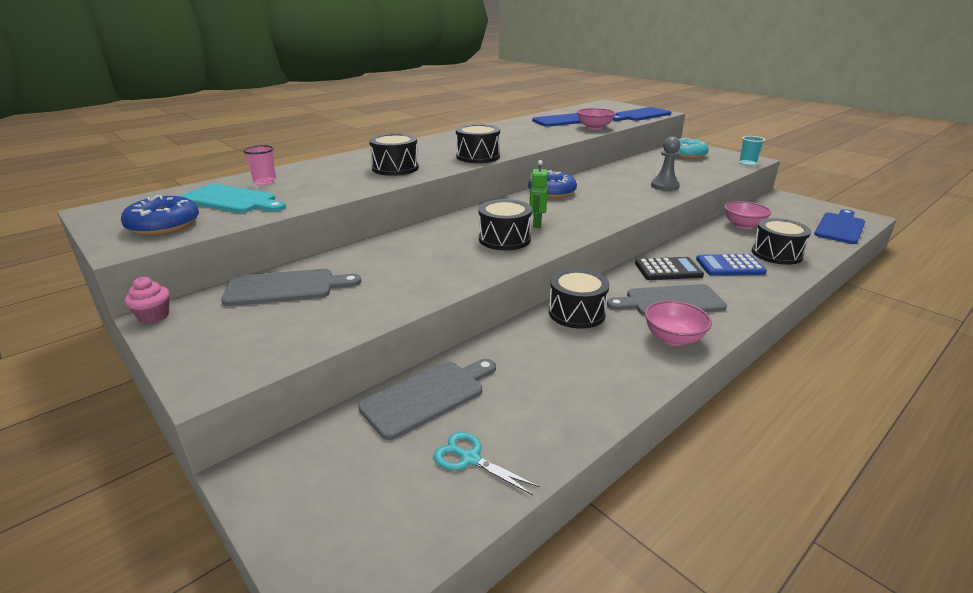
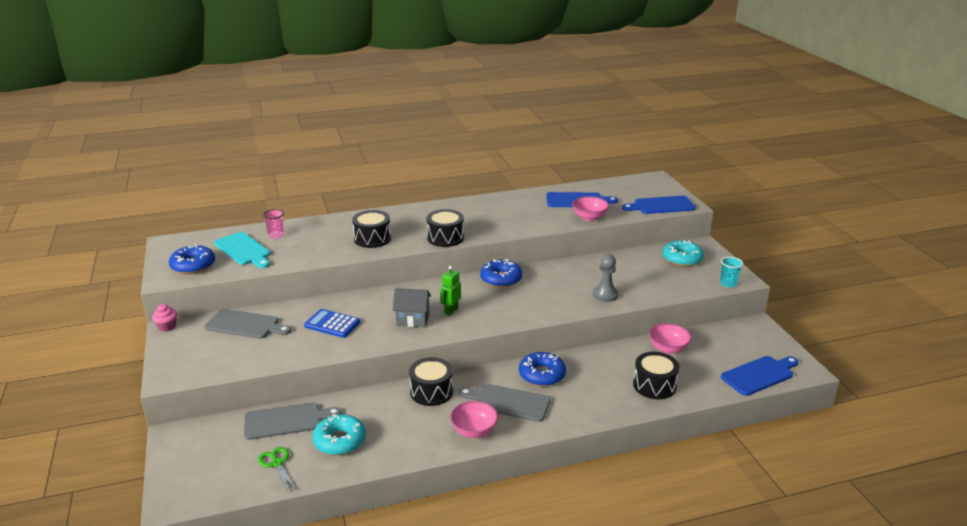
camera: 25 degrees right, 0 degrees up
(470, 458) = (277, 463): turquoise scissors -> green scissors
(504, 239) = (413, 320): black drum -> grey house
(529, 398) = (340, 441): none -> turquoise donut
(668, 270) = (542, 375): black calculator -> blue donut
(730, 266) = (597, 386): blue calculator -> blue calculator (332, 324)

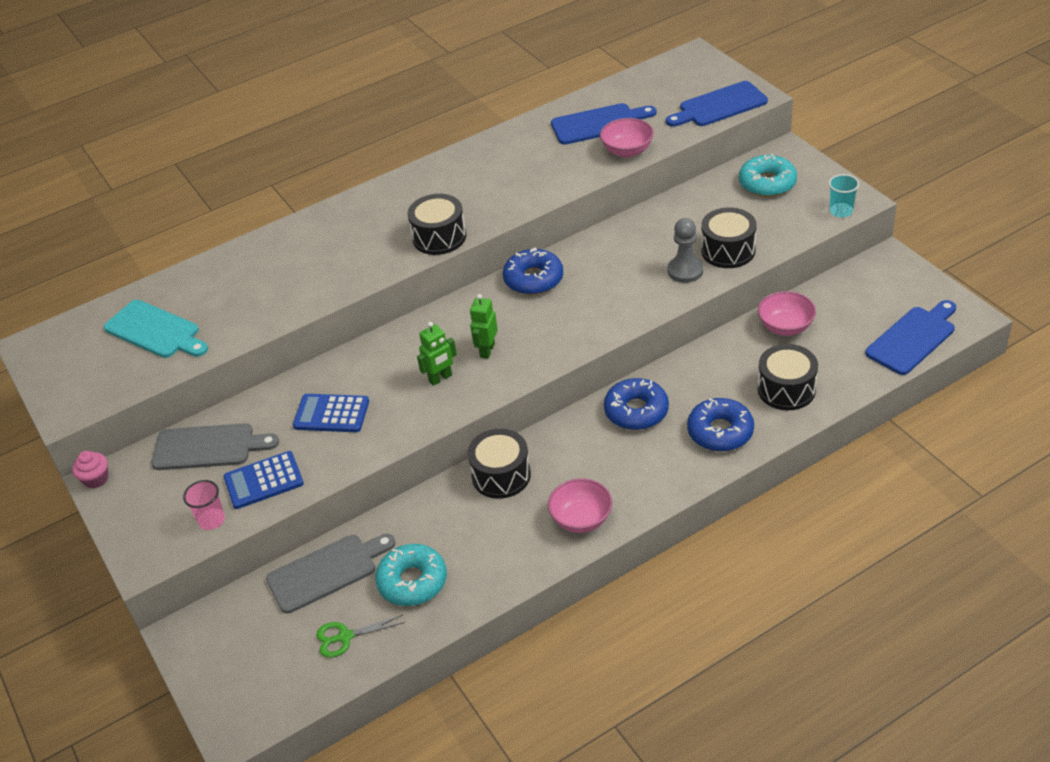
camera: 10 degrees left, 15 degrees up
(193, 265) = (95, 377): blue donut -> blue donut (720, 432)
(268, 351) = (263, 481): none -> blue calculator
(276, 235) = (189, 292): pink cup -> pink cup (211, 520)
(277, 463) = (345, 637): green scissors -> green scissors turned 60 degrees counterclockwise
(372, 239) = (334, 264): black drum -> black drum (728, 250)
(413, 320) = (440, 378): grey house -> green robot
(508, 402) = (608, 465): grey cutting board -> none

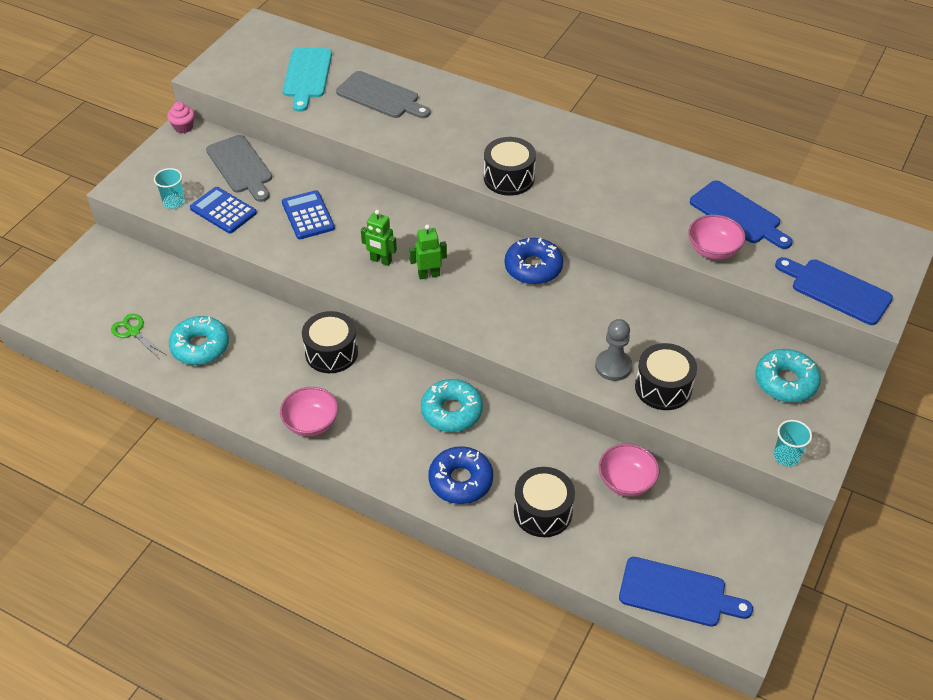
camera: 55 degrees right, 5 degrees up
(211, 520) = (174, 202): pink cup -> turquoise cup
(327, 571) = (187, 294): grey cutting board -> grey cutting board (381, 97)
(636, 411) = (451, 411): blue donut -> turquoise donut

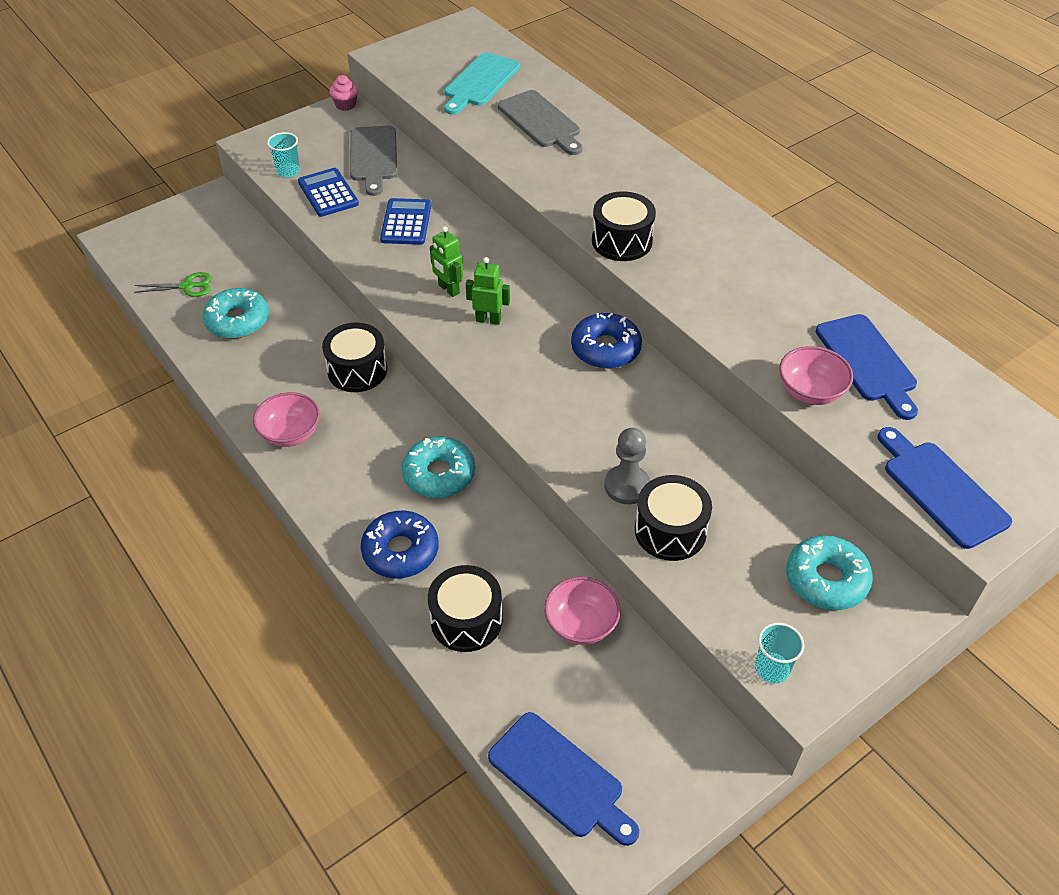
camera: 25 degrees right, 0 degrees up
(133, 332) = (187, 286): green scissors -> green scissors turned 105 degrees clockwise

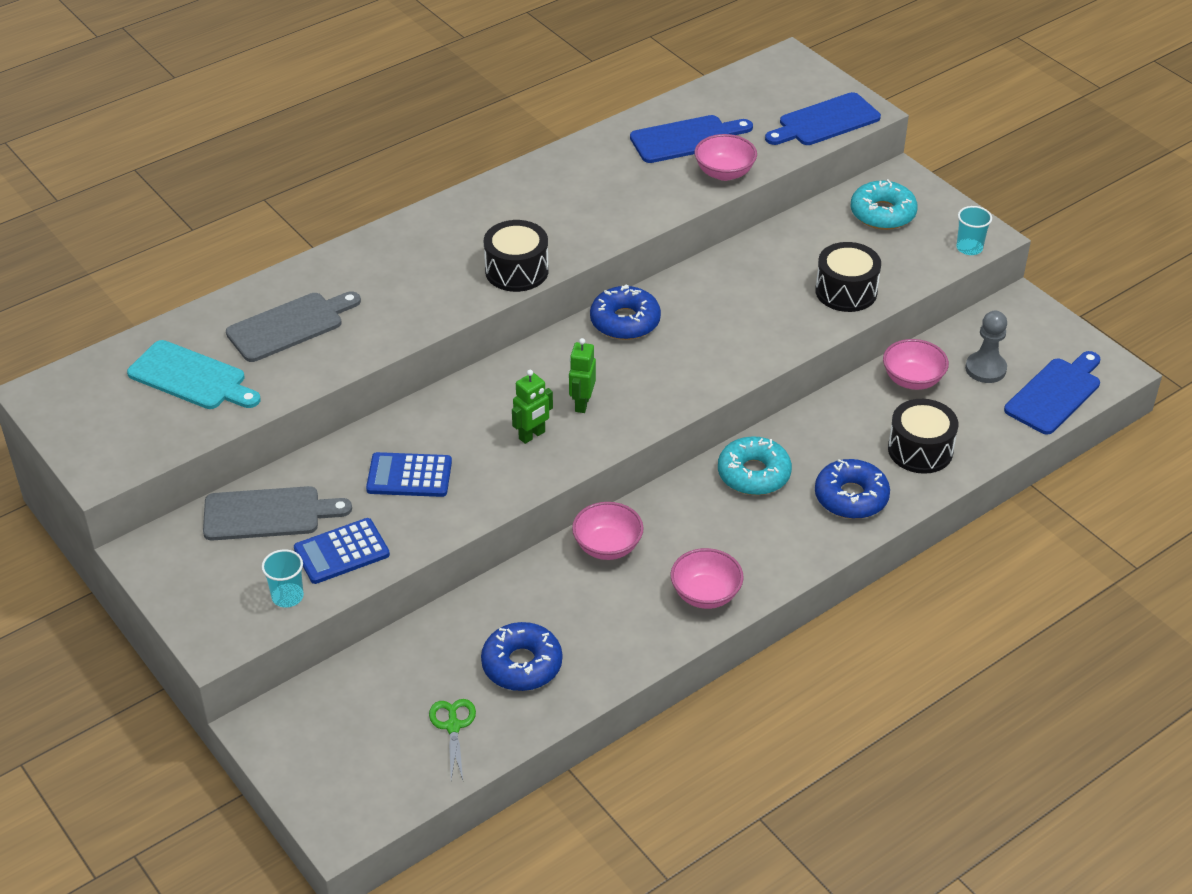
camera: 90 degrees left, 5 degrees down
(238, 321) = (522, 664): turquoise donut -> blue donut
(345, 105) = (137, 551): pink cupcake -> none
(357, 370) = (607, 546): black drum -> pink bowl
(627, 486) = (799, 314): grey pawn -> grey pawn (985, 369)

